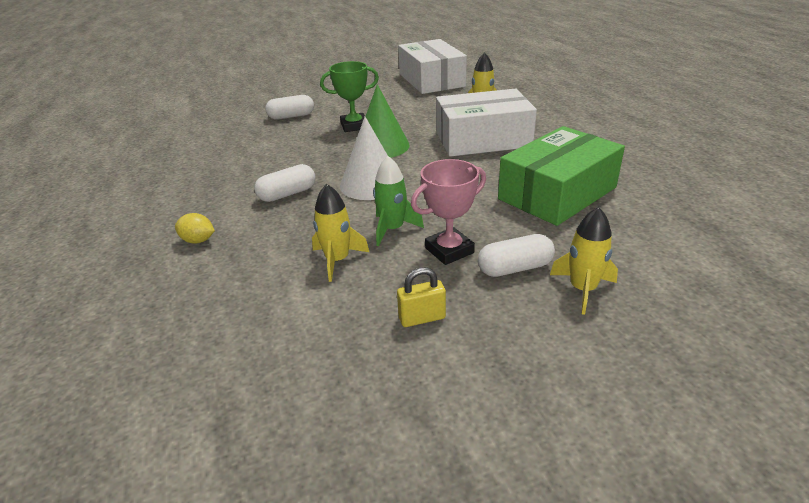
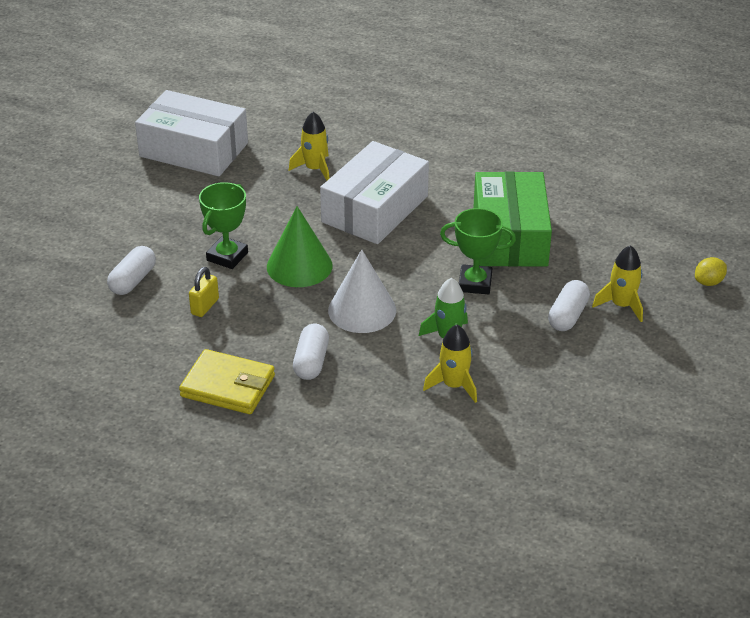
camera: 50 degrees left, 5 degrees up
(198, 240) = (323, 443): yellow lemon -> yellow lemon (708, 282)
(225, 181) = (228, 386): none -> yellow wallet
(422, 318) = (567, 384): yellow padlock -> yellow padlock (205, 306)
(449, 250) = (511, 329): pink trophy -> none
(476, 207) = (475, 283): none -> green trophy

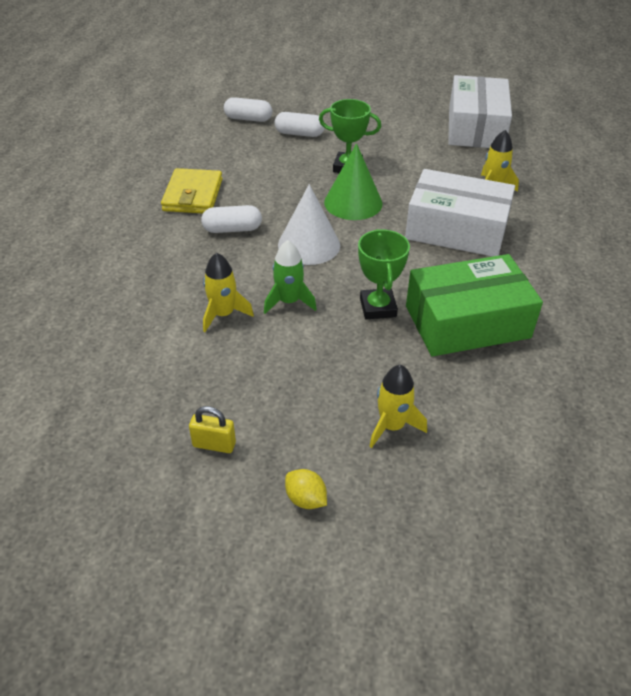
camera: 75 degrees right, 5 degrees up
(205, 306) = (282, 168): yellow padlock -> yellow padlock (214, 444)
(568, 316) = (355, 382): white capsule -> white capsule (248, 119)
(708, 282) = (475, 510): yellow lemon -> yellow lemon (306, 499)

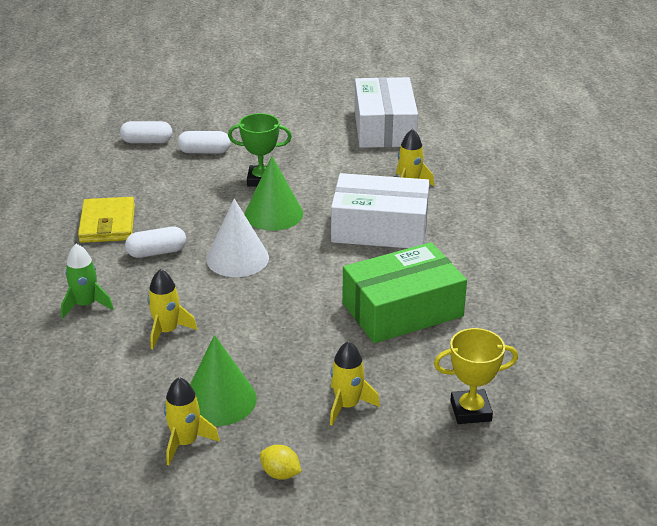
camera: 10 degrees left, 10 degrees down
(214, 444) = (186, 442): yellow padlock -> yellow rocket
(259, 399) = (219, 400): none -> green cone
(289, 301) = (229, 312): green rocket -> green rocket (86, 305)
(377, 307) = (316, 307): green trophy -> none
(526, 453) = (470, 411): none -> yellow trophy

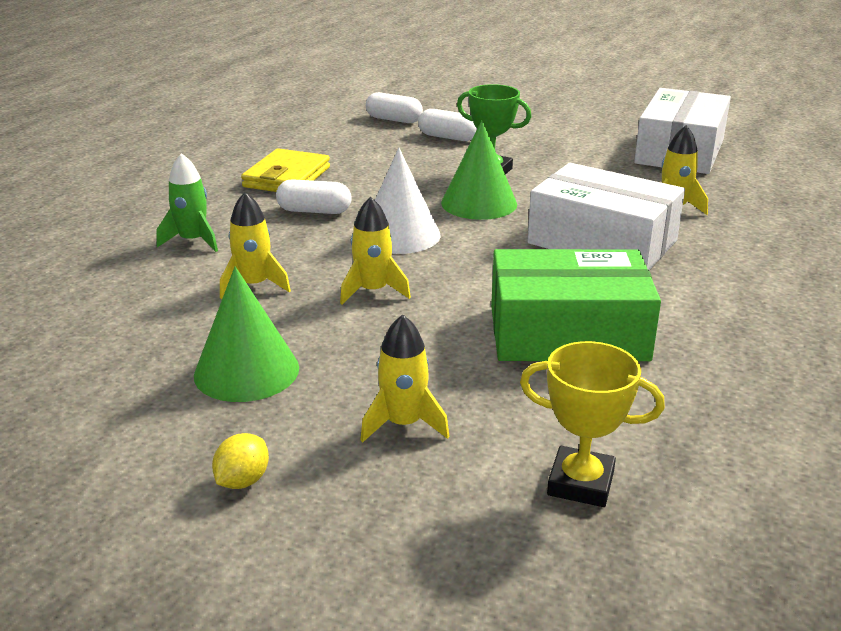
camera: 25 degrees right, 5 degrees down
(186, 442) = (162, 406): yellow rocket -> yellow rocket (373, 291)
(280, 473) = (243, 481): yellow lemon -> yellow lemon turned 60 degrees clockwise

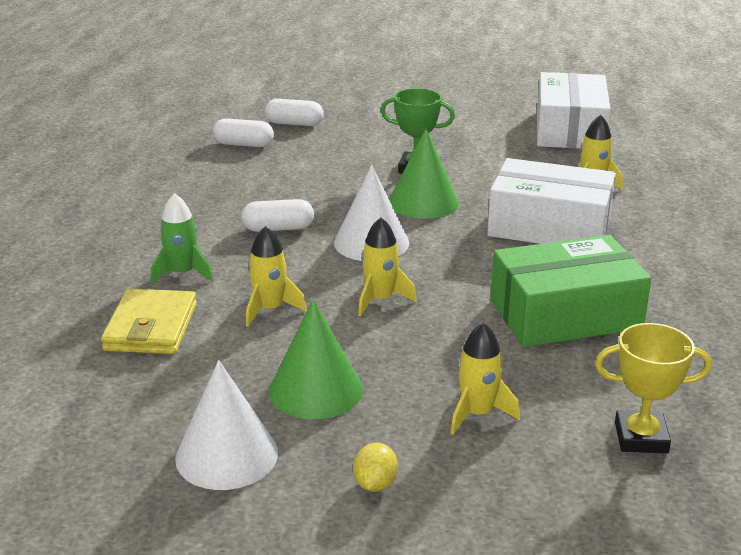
camera: 15 degrees left, 0 degrees up
(111, 423) = (227, 455): none -> white cone
(287, 177) = (229, 197): yellow wallet -> yellow wallet (151, 327)
(448, 137) = (356, 137): white capsule -> white capsule (243, 144)

